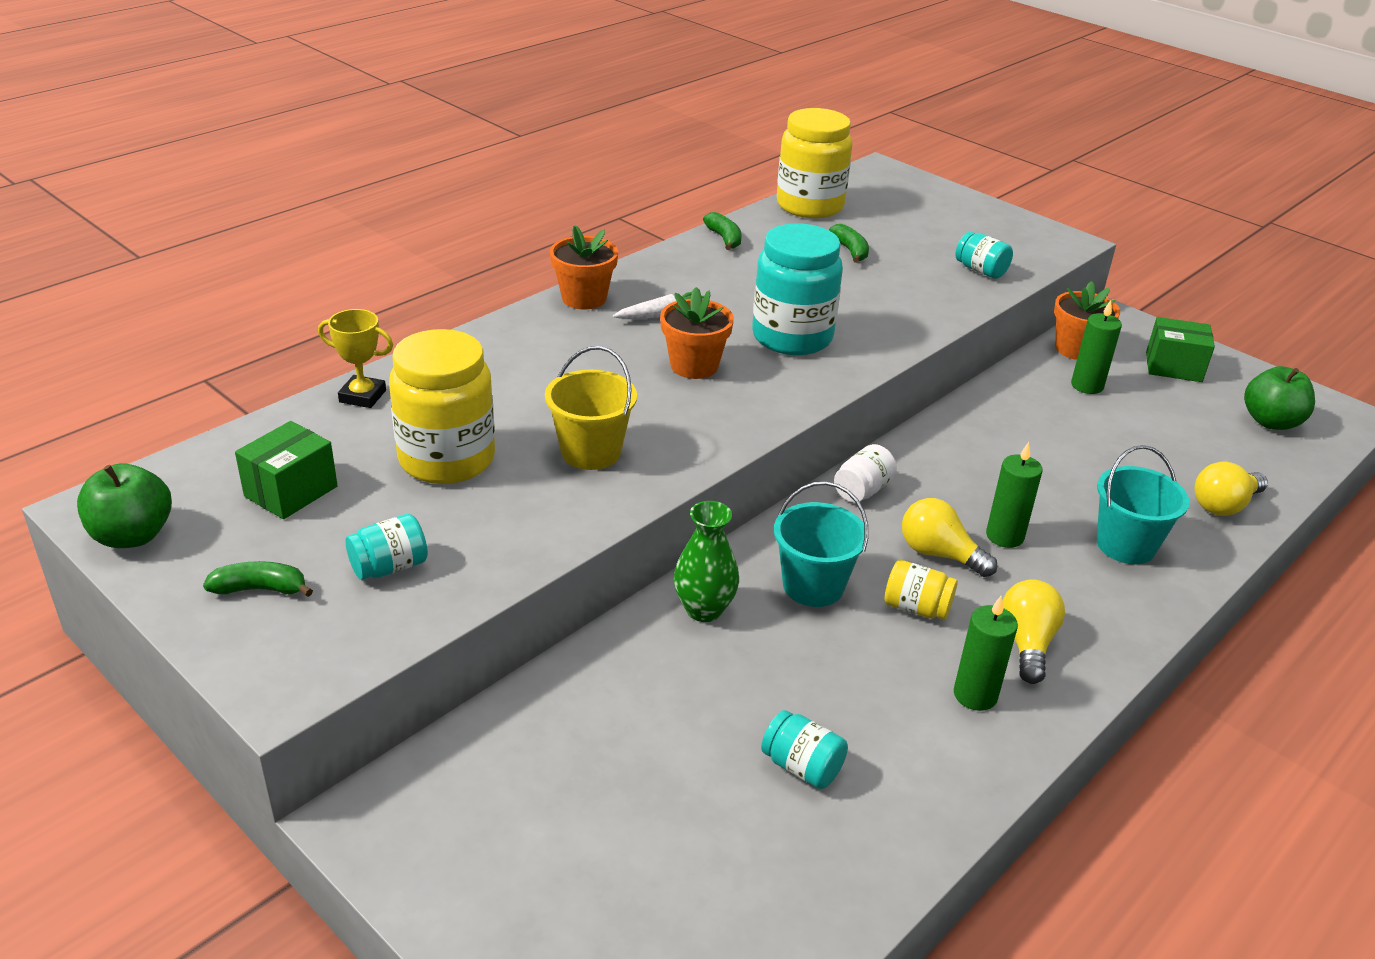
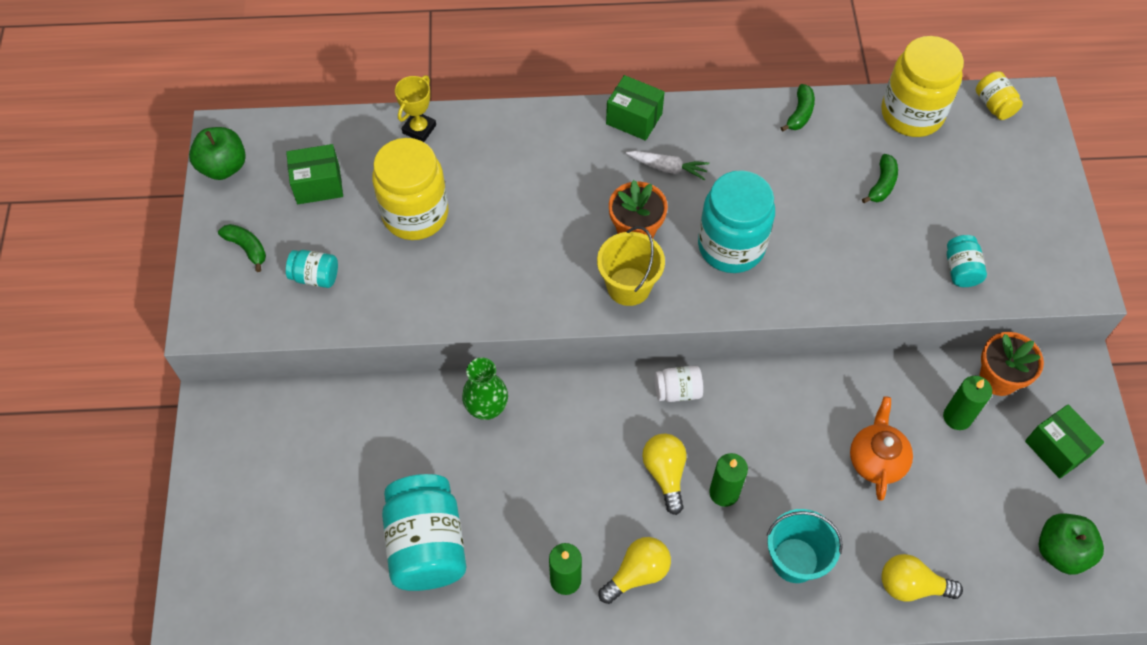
camera: 45 degrees right, 25 degrees up
(362, 396) = (419, 129): yellow trophy -> yellow trophy turned 60 degrees clockwise
(584, 298) = (634, 119): orange flower pot -> green box
(591, 452) = (497, 263): yellow bucket -> yellow bucket (628, 286)
(802, 767) = (427, 545): turquoise jar -> turquoise jar, size x2.07
(813, 586) = (564, 438): turquoise bucket -> none
(916, 608) = (604, 499): yellow jar -> yellow jar (994, 105)
(1077, 443) = (876, 460): none -> orange teapot

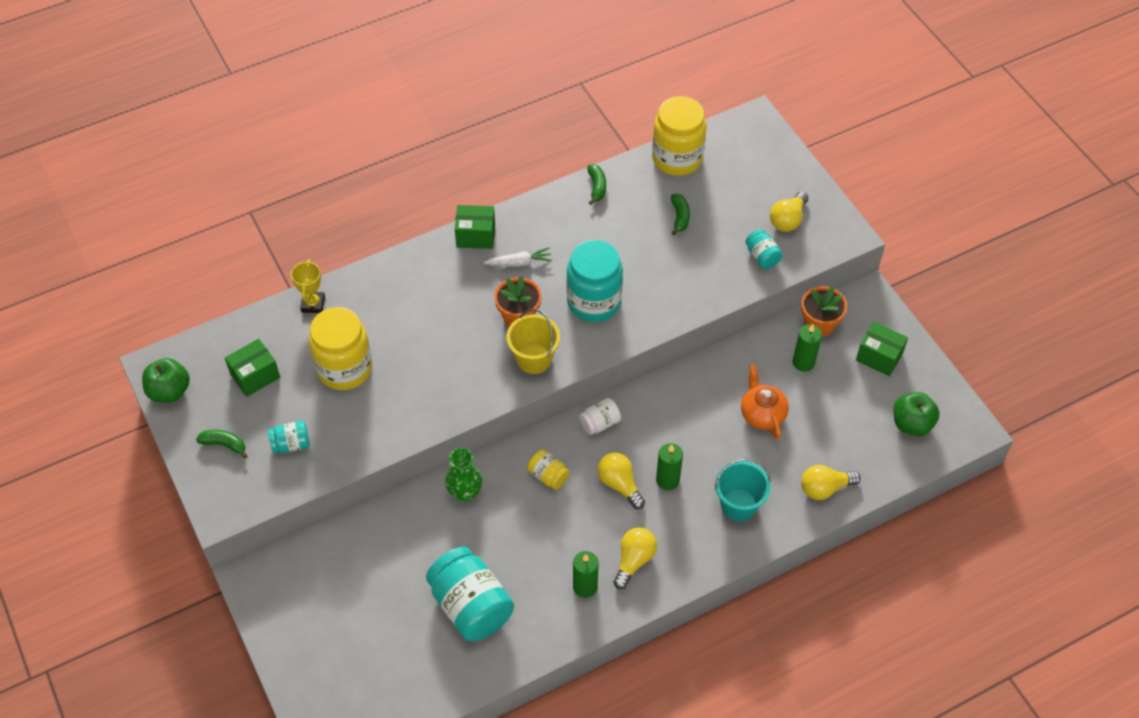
camera: 25 degrees left, 5 degrees down
(994, 105) = (732, 131): yellow jar -> yellow jar (548, 476)
(1014, 236) = (788, 220): none -> yellow light bulb

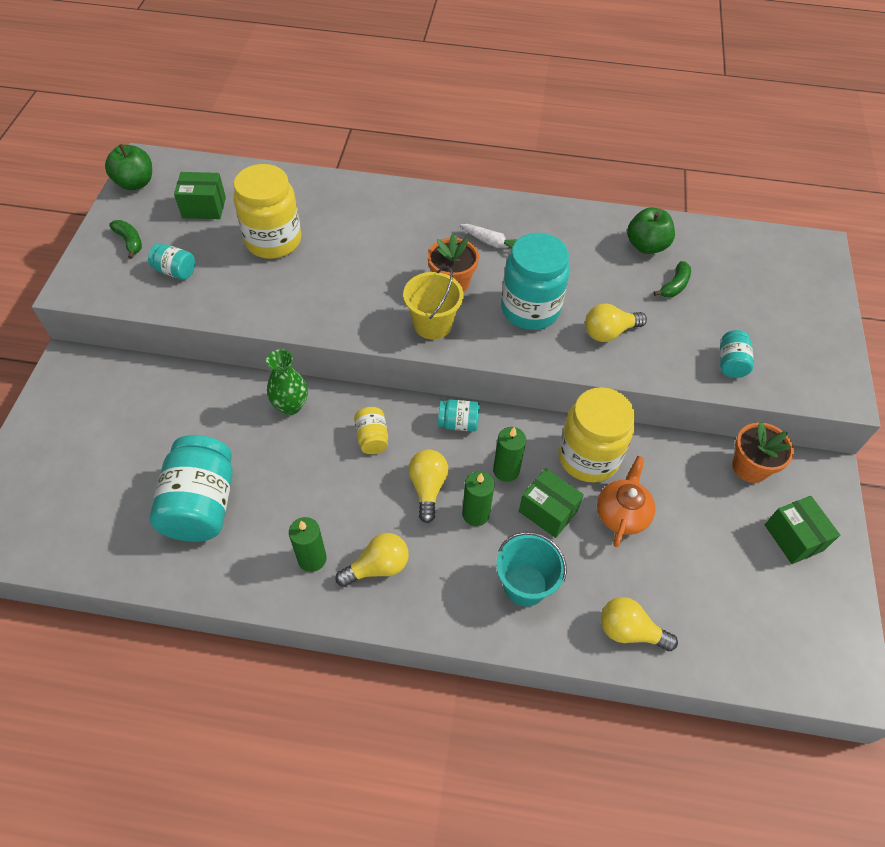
camera: 35 degrees right, 0 degrees up
(313, 304) = (298, 183): yellow trophy -> none
(475, 236) = (475, 204): green box -> green box (548, 511)
(597, 187) = (616, 222): green banana -> none
(600, 423) = (458, 423): white jar -> turquoise jar
(677, 158) = (713, 238): yellow jar -> yellow jar (588, 457)
(788, 220) = (785, 346): yellow light bulb -> yellow light bulb (609, 332)
(803, 362) = (705, 492): green candle -> green candle (506, 470)
(911, 424) = (781, 630): green apple -> green apple (646, 246)

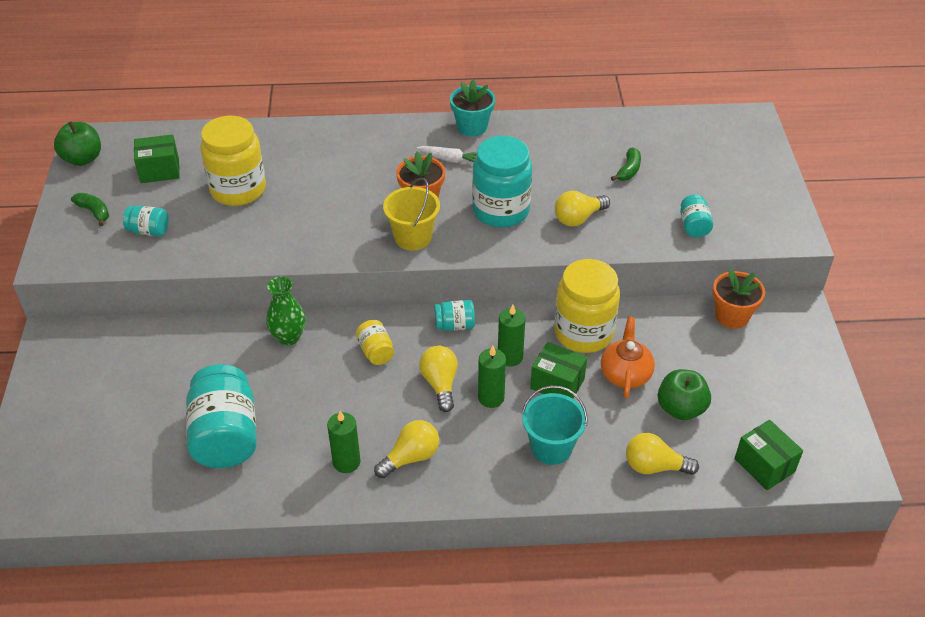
camera: 10 degrees left, 10 degrees down
(522, 210) = (472, 127): none -> turquoise flower pot
(646, 246) = (595, 141): green apple -> green apple (680, 408)
(793, 537) = (782, 366): green box -> green box (764, 465)

